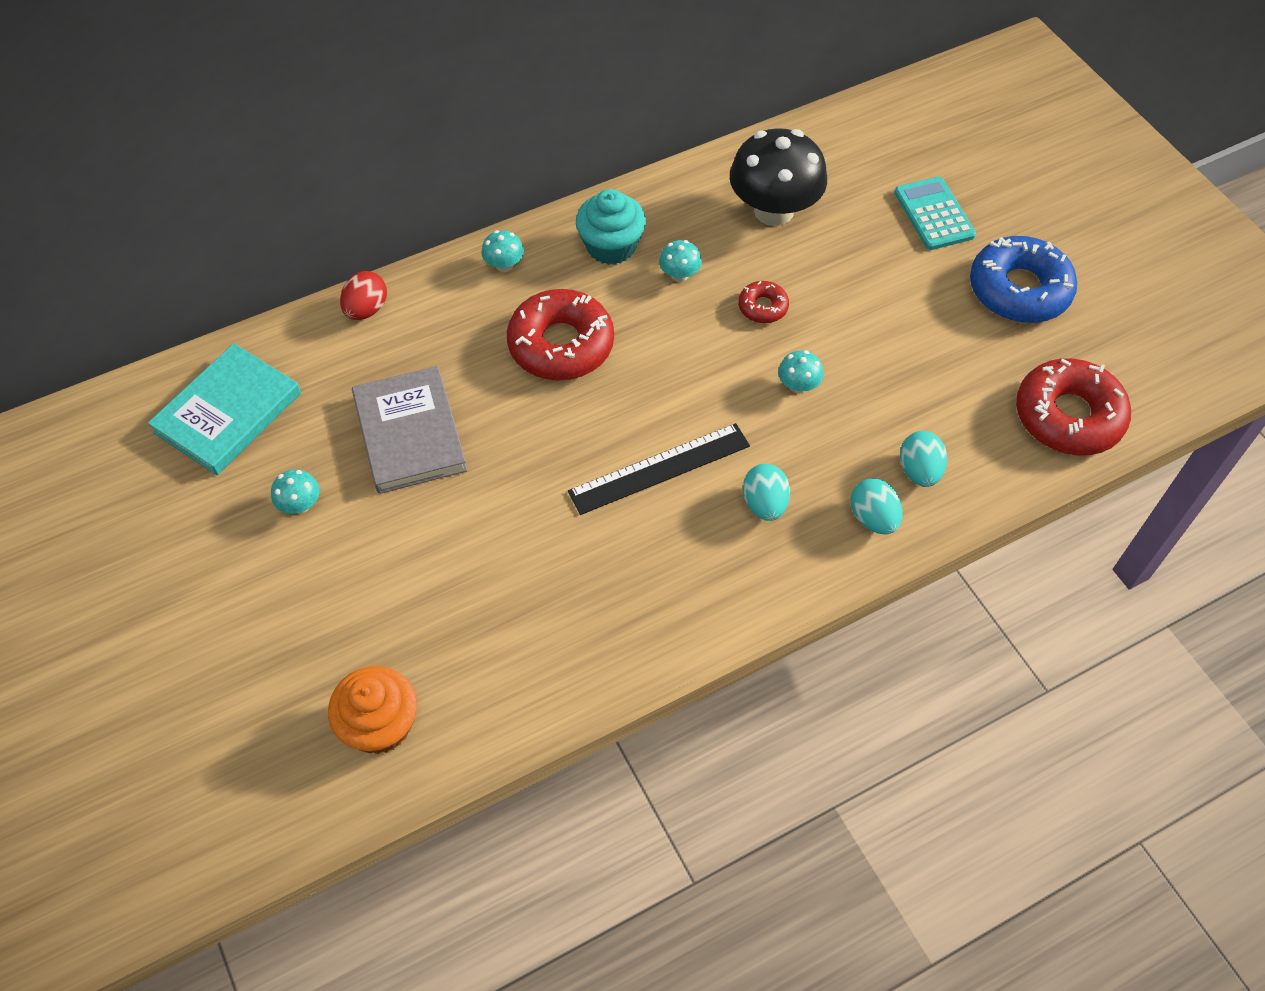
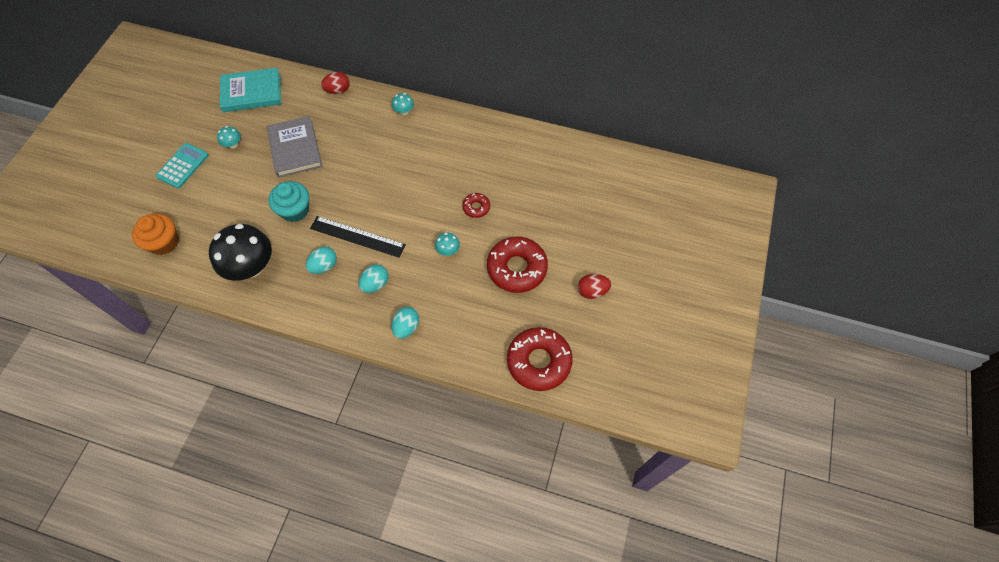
camera: 45 degrees right, 5 degrees up
(410, 433) = (295, 149): grey book -> grey book turned 45 degrees counterclockwise
(561, 345) = (384, 159): red donut -> red donut (517, 268)
(611, 246) = (451, 135): turquoise cupcake -> turquoise cupcake (295, 210)
(679, 275) = (461, 168): turquoise mushroom -> none
(773, 211) = (533, 172): black mushroom -> black mushroom (251, 267)
(919, 471) = (448, 326): turquoise egg -> turquoise egg (324, 266)
(934, 214) = (599, 228): turquoise calculator -> turquoise calculator (183, 166)
(1019, 290) = (592, 291): blue donut -> red egg

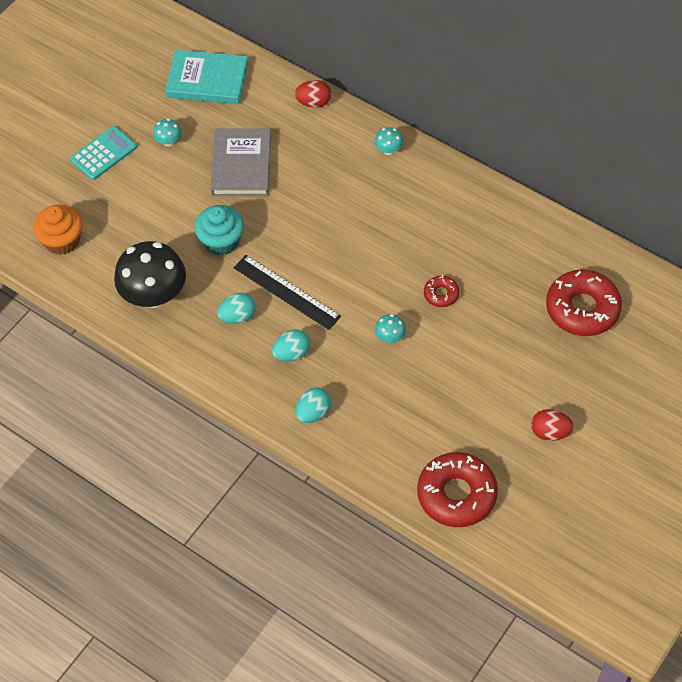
camera: 20 degrees right, 5 degrees down
(517, 268) = (467, 380): red donut -> red donut (582, 309)

